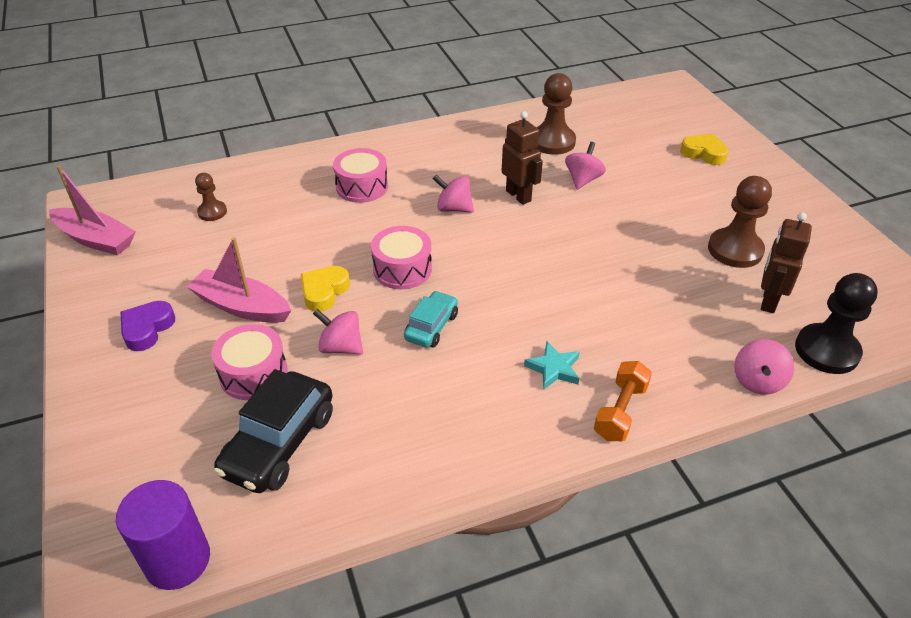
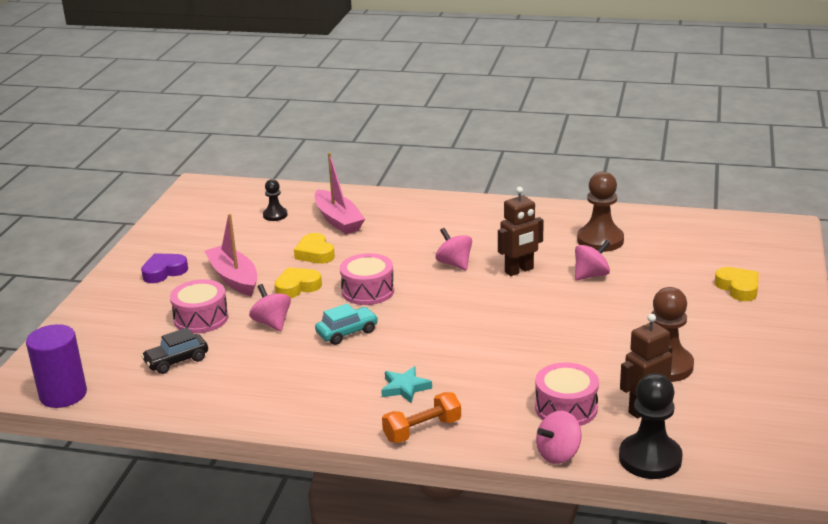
camera: 35 degrees right, 15 degrees down
(96, 239) = (184, 210): pink boat -> pink boat (338, 220)
(212, 212) = (275, 215): brown pawn -> black pawn
(279, 443) = (176, 361): black car -> black car, size x0.59
(303, 244) = (315, 253): none -> yellow heart
(362, 187) = (400, 229): pink drum -> pink drum (566, 408)
(518, 196) = (519, 270): brown robot -> brown robot turned 60 degrees clockwise

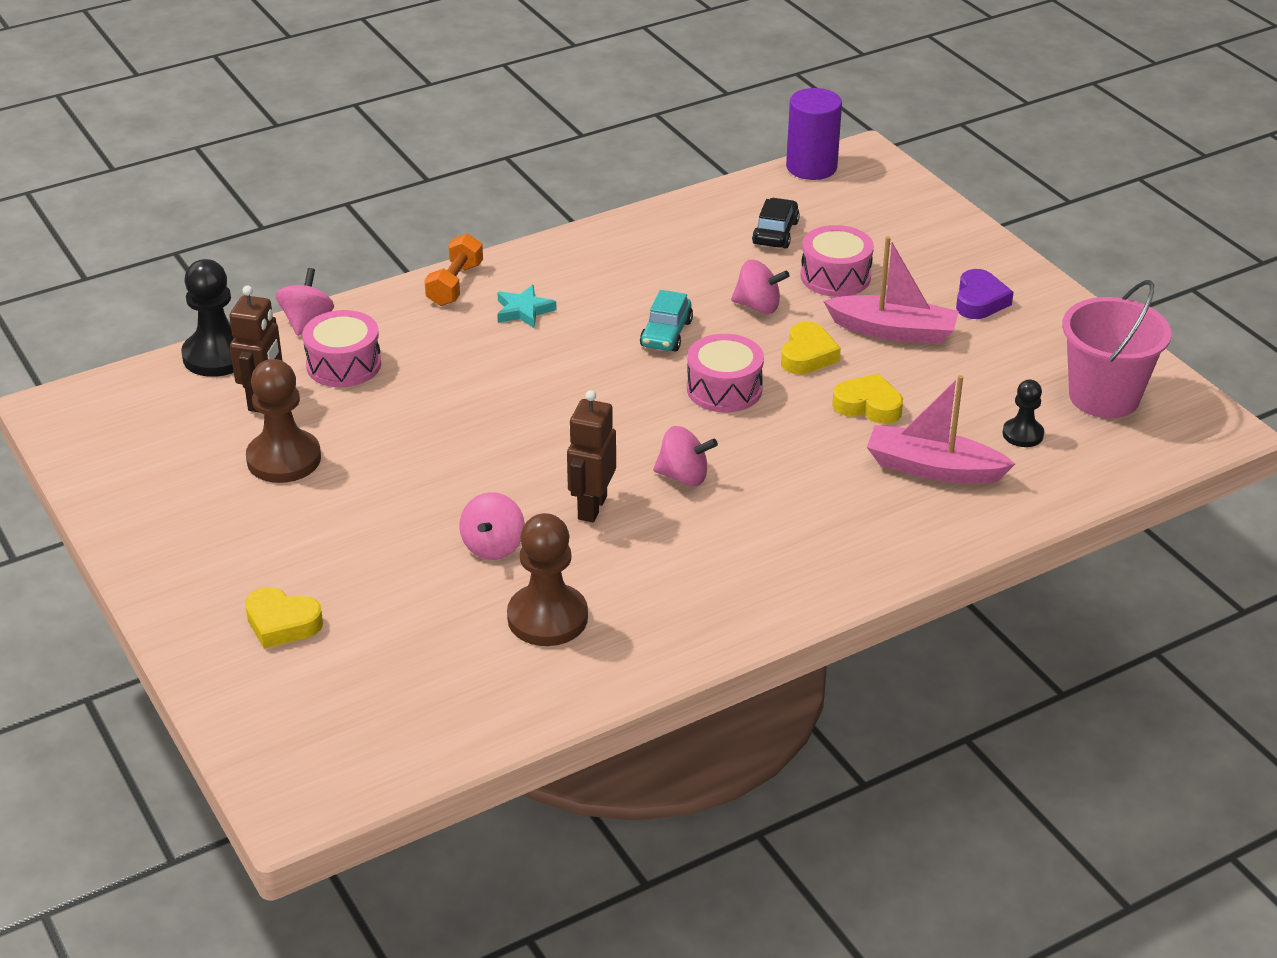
camera: 135 degrees right, 10 degrees up
(211, 212) = (1104, 397): none -> pink bucket

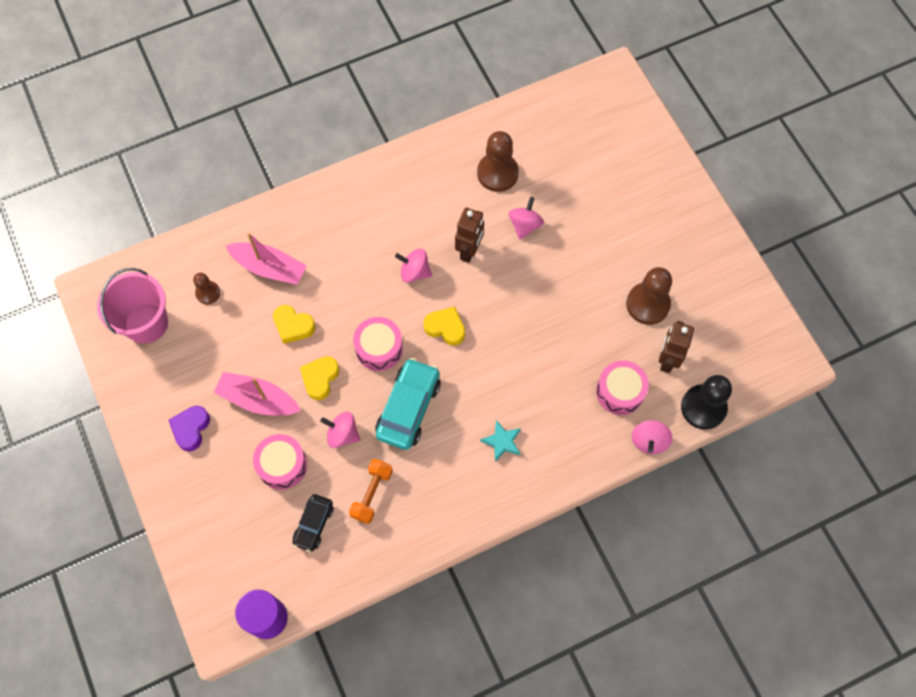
camera: 175 degrees left, 30 degrees up
(282, 623) = (633, 179): yellow heart -> yellow heart (445, 327)
(455, 284) = (549, 477): orange dumbbell -> orange dumbbell (372, 494)
(666, 334) = (408, 408): turquoise car -> turquoise car, size x1.68
(1022, 434) = (208, 293): black pawn -> brown pawn

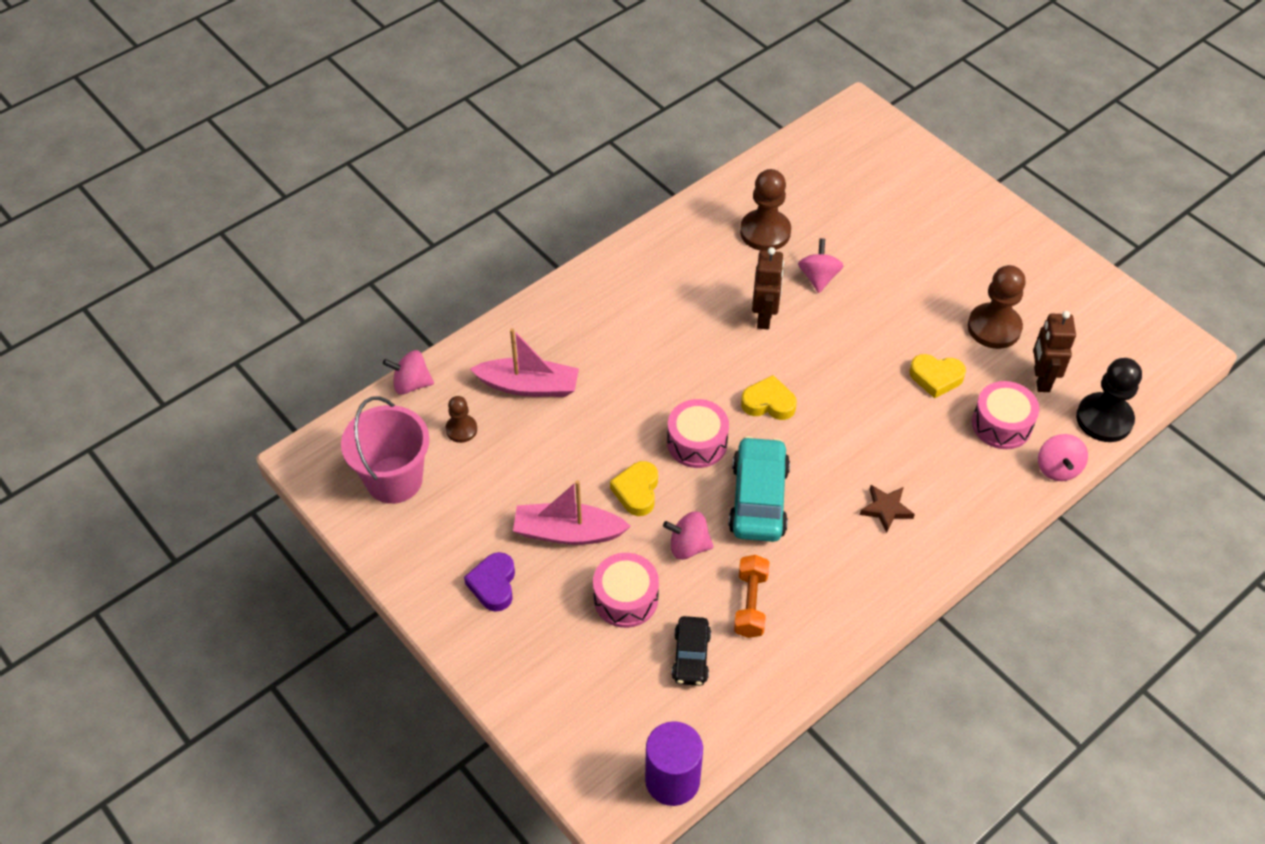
camera: 15 degrees left, 15 degrees down
(293, 326) = (582, 442): yellow heart -> yellow heart (936, 378)
(414, 272) = (708, 353): pink spinning top -> pink spinning top (411, 384)
(502, 442) = (886, 509): turquoise star -> brown star

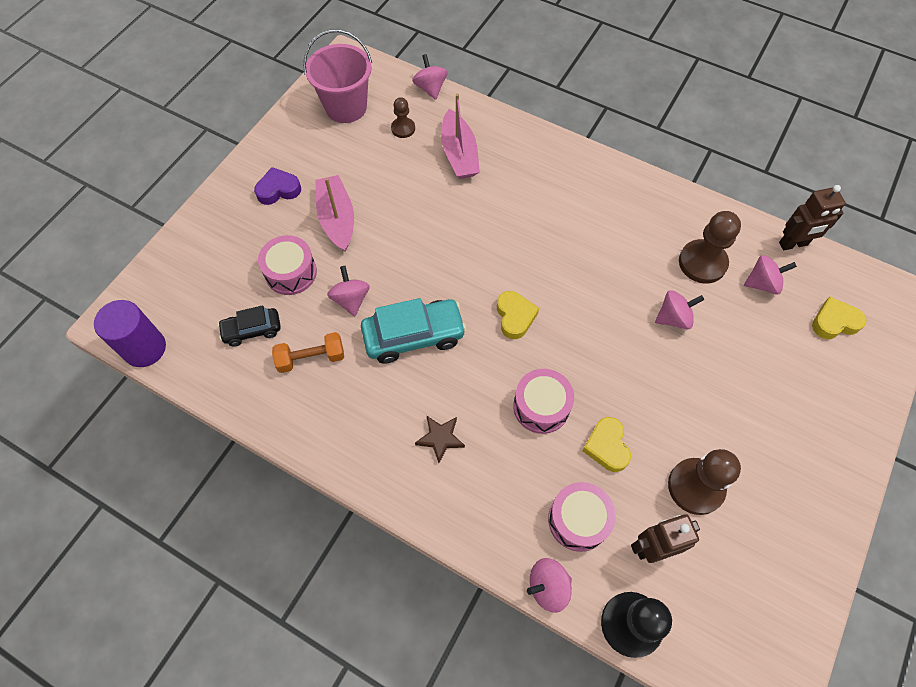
camera: 70 degrees right, 10 degrees up
(637, 491) = (390, 250): yellow heart -> yellow heart (834, 322)
(697, 443) = (452, 277): pink drum -> pink drum (541, 406)
(764, 317) = (605, 288): brown robot -> brown robot (793, 244)
(806, 198) = (762, 283): none -> pink spinning top

